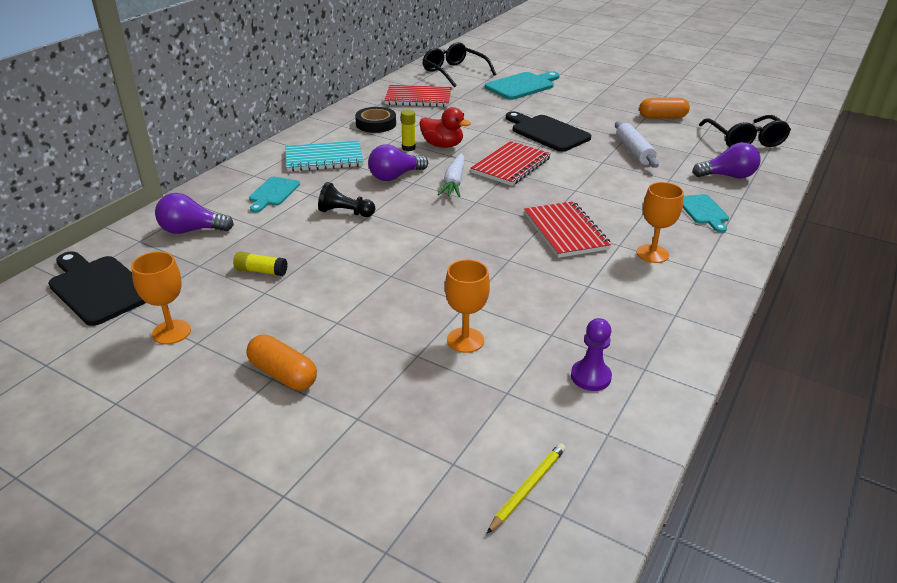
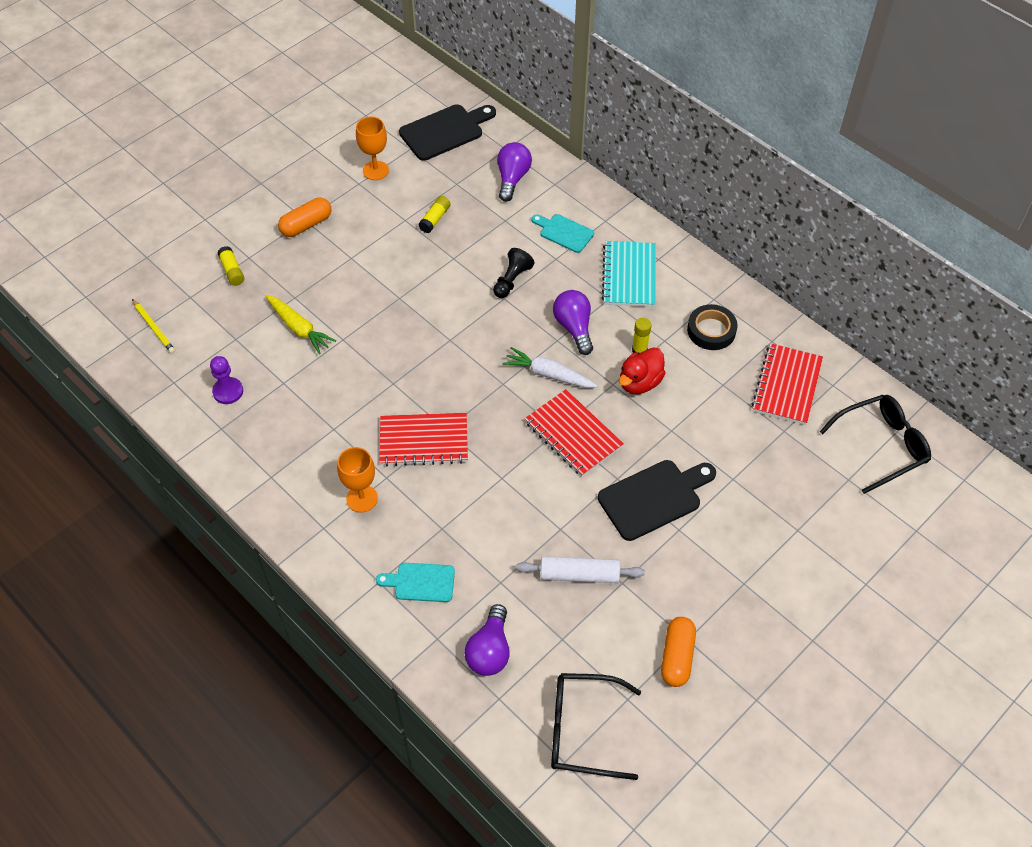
camera: 105 degrees right, 20 degrees up
(388, 429) = (232, 271): none -> yellow glue stick
(465, 340) = (299, 328): orange goblet -> yellow carrot
(522, 86) = (818, 517): turquoise cutting board -> none

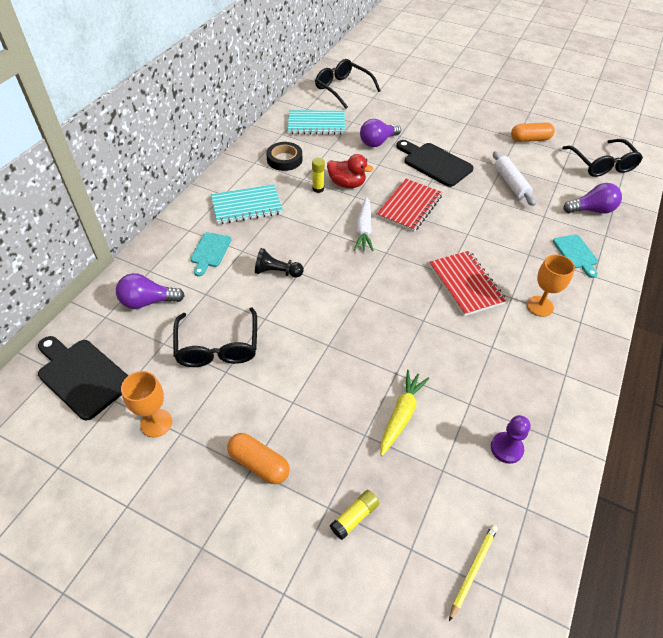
camera: 110 degrees left, 5 degrees down
(435, 219) = (218, 347): yellow glue stick -> black glasses
(574, 328) = (312, 225): purple light bulb -> purple light bulb (378, 142)
(787, 385) = (316, 124): red notebook -> turquoise notebook

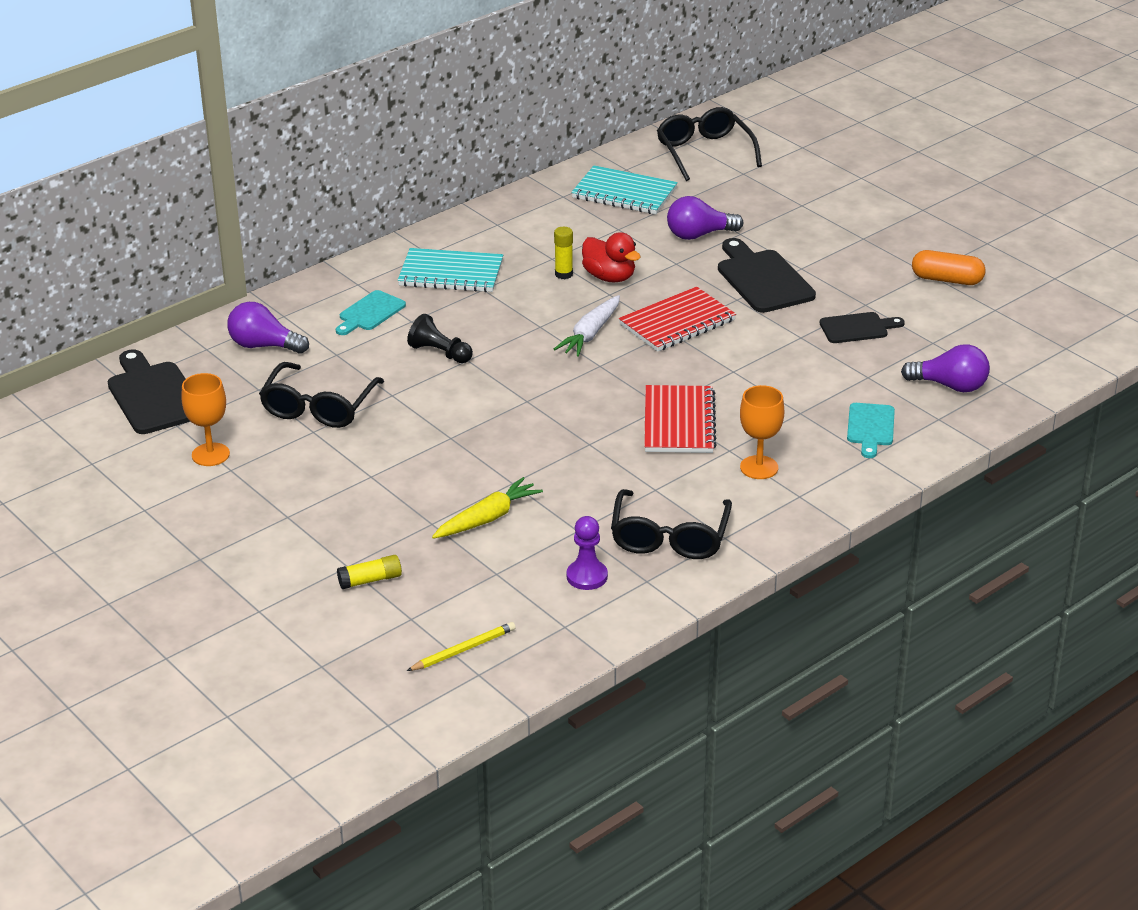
camera: 25 degrees right, 15 degrees down
(259, 464) = (298, 515): orange capsule -> none
(284, 159) = (543, 229): black tape -> none
(511, 183) = (857, 328): white rolling pin -> black cutting board
(602, 164) = (1031, 336): black glasses -> black glasses (669, 537)

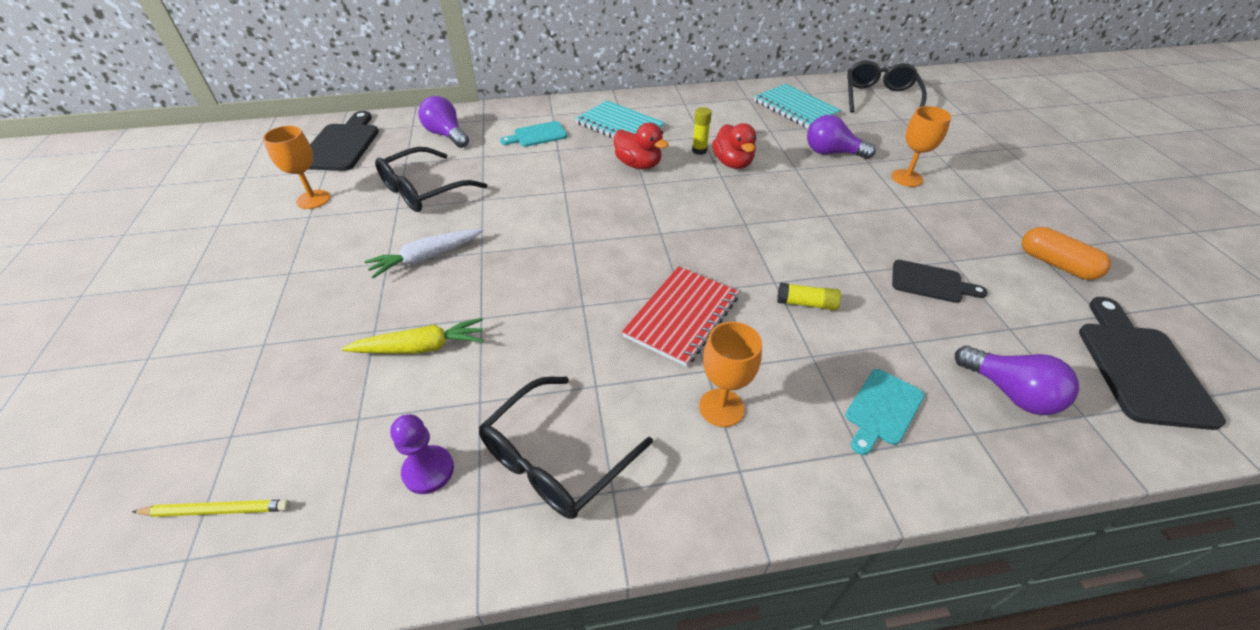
camera: 30 degrees right, 10 degrees up
(370, 580) = (258, 369): yellow glue stick -> yellow glue stick (806, 303)
(440, 353) = (551, 179): black pawn -> none
(515, 309) = (638, 165): none -> red duck
(590, 334) = (677, 203): white carrot -> white carrot (427, 257)
(677, 322) = (758, 218): red notebook -> none
(763, 279) = (863, 205): black cutting board -> black cutting board (1140, 368)
(786, 239) = (907, 178): none -> orange goblet

